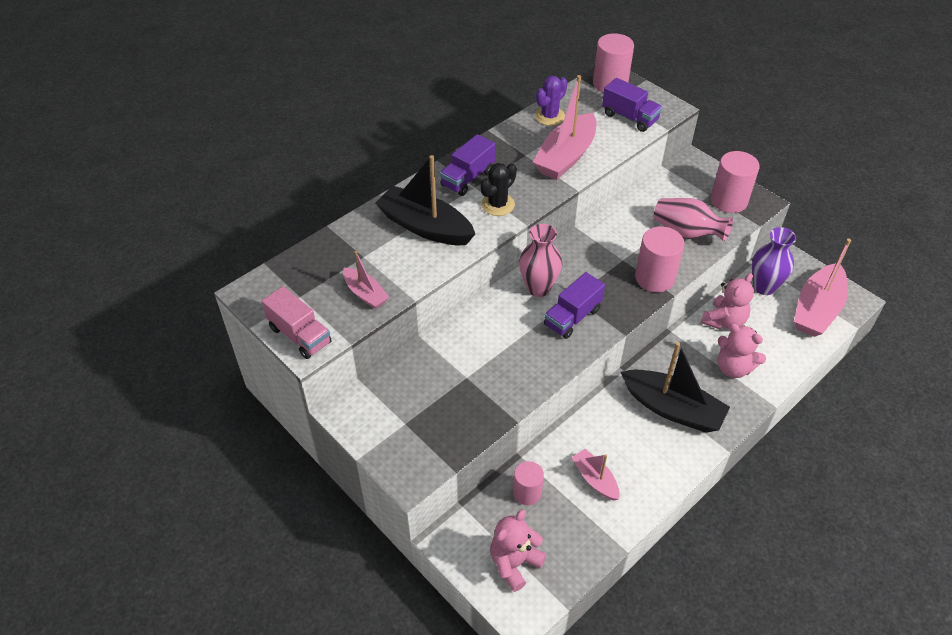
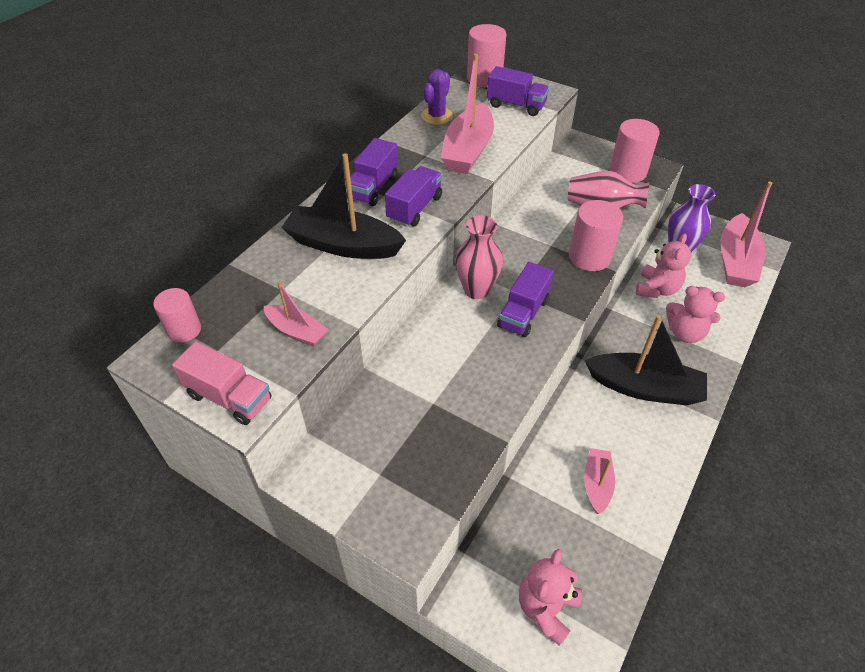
camera: 15 degrees left, 0 degrees up
(497, 204) = (415, 208): black cactus -> purple truck
(527, 492) = (530, 518): pink cylinder -> pink cylinder (184, 330)
(595, 479) = (597, 484): pink boat -> pink boat turned 60 degrees clockwise

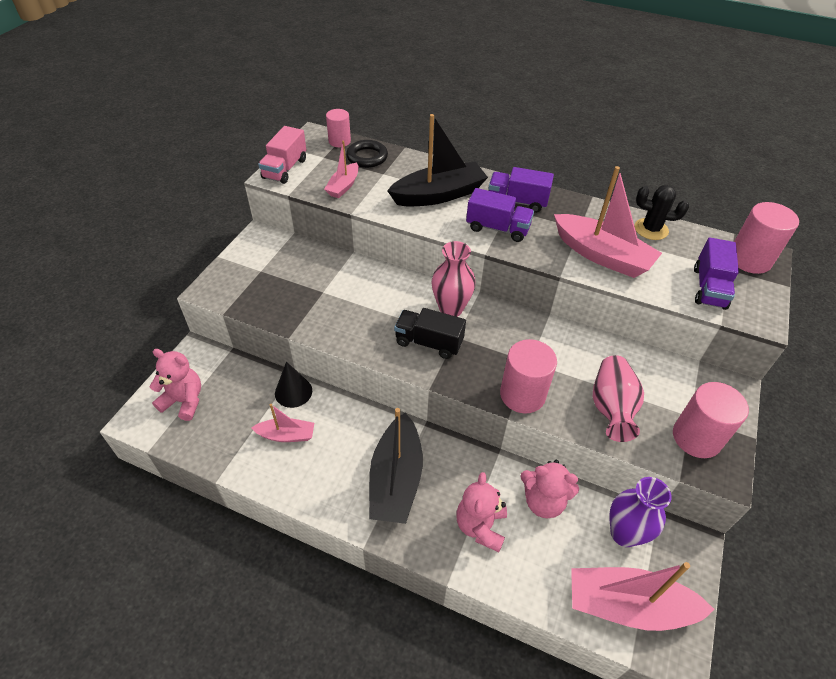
camera: 80 degrees right, 0 degrees up
(238, 303) = (367, 157): none -> black ring
(343, 245) = (438, 195): black boat -> black boat turned 60 degrees clockwise
(436, 116) = (651, 229): purple cactus -> black cactus
(468, 150) = (602, 255): pink boat -> pink boat turned 150 degrees counterclockwise
(523, 313) = (429, 342): purple truck -> black truck
(536, 476) = (293, 392): none -> black cone

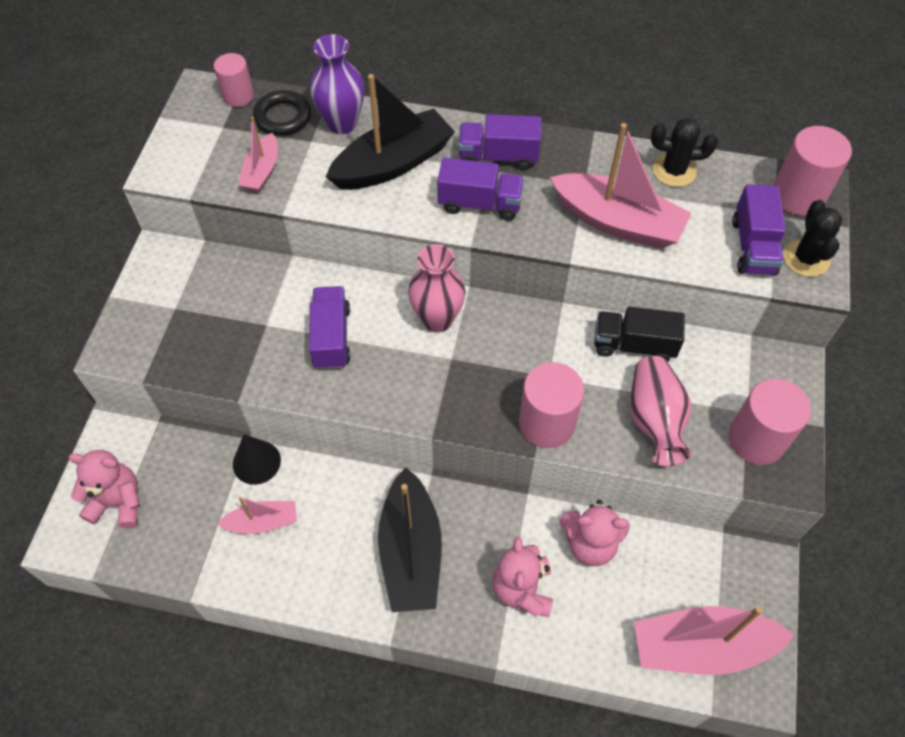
camera: 10 degrees left, 10 degrees up
(285, 169) = (173, 156): pink truck -> none
(368, 308) = (331, 337): none -> purple truck
(429, 342) = (419, 373): black truck -> black truck (634, 345)
(624, 533) = (687, 563): purple vase -> purple vase (342, 123)
(752, 302) = (806, 258): none -> black cactus

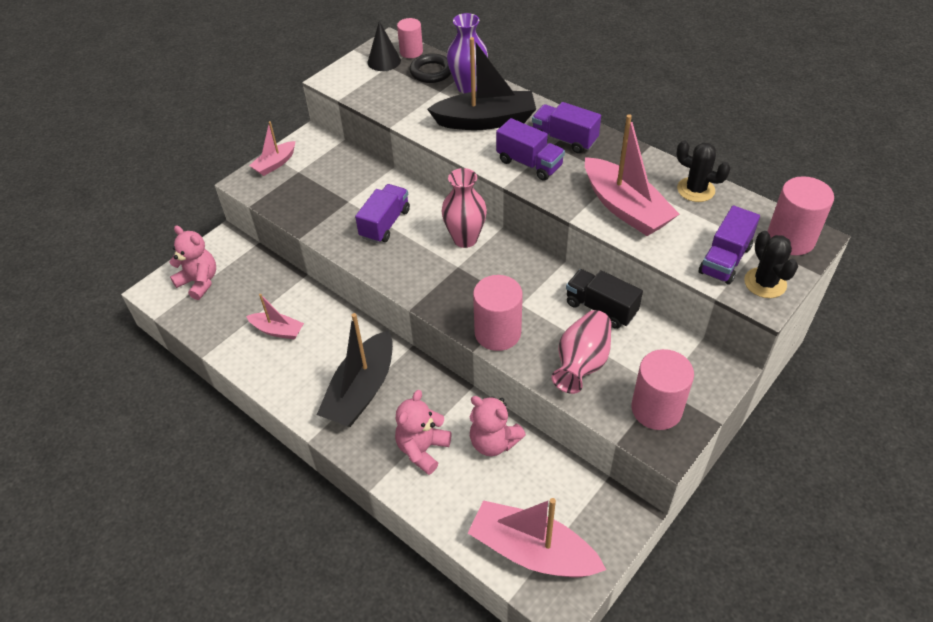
camera: 30 degrees right, 10 degrees down
(256, 462) = (298, 293): black cone -> black cone (384, 61)
(262, 171) = (394, 99): pink boat -> pink boat (275, 164)
(806, 258) = (765, 283): black cactus -> black cactus turned 45 degrees counterclockwise

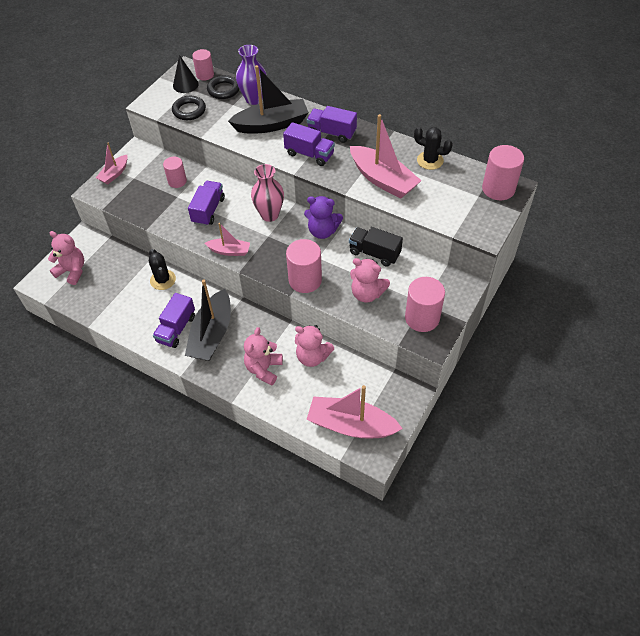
camera: 10 degrees left, 5 degrees up
(277, 330) = (140, 299): pink boat -> pink boat (229, 251)
(352, 182) = (177, 181): none -> pink cylinder
(382, 93) = (189, 110): none -> black ring
(533, 269) = (322, 231): none -> purple teddy bear
(581, 363) = (367, 293): pink vase -> pink teddy bear
(724, 260) = (456, 209): purple truck -> purple truck (176, 329)
(765, 283) = (484, 222): black cactus -> black cactus (163, 280)

